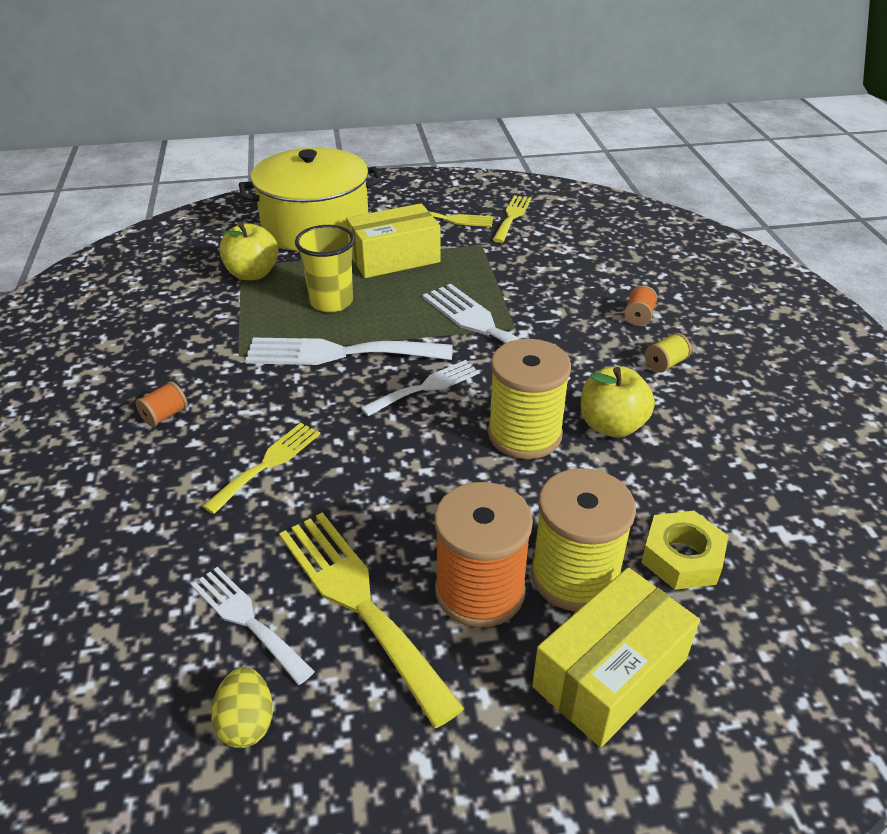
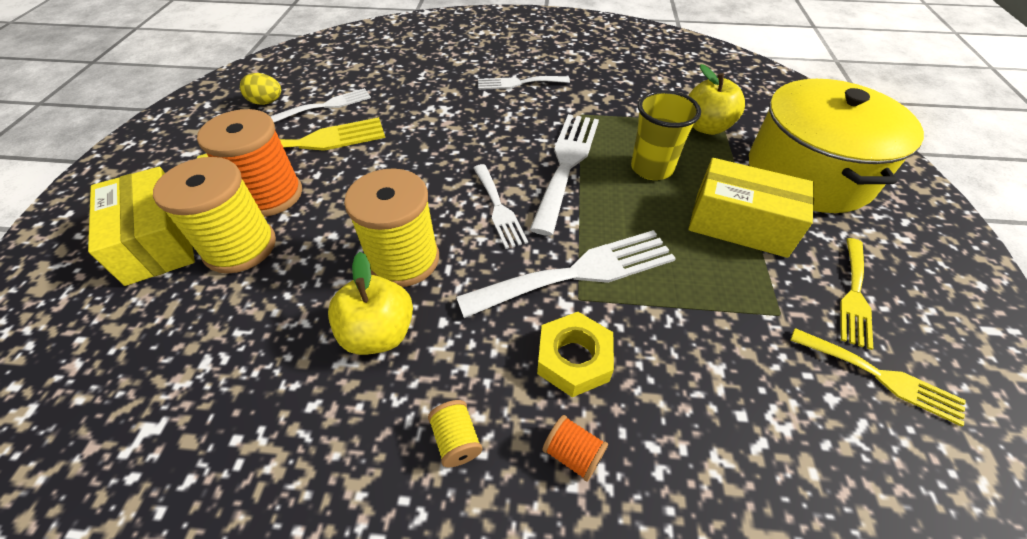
camera: 105 degrees right, 10 degrees up
(165, 415) = (518, 83): orange spool -> white fork
(268, 464) = (448, 119): yellow fork -> none
(394, 258) = (740, 224): yellow box -> yellow box turned 60 degrees counterclockwise
(682, 557) = (198, 323): yellow nut -> yellow nut (574, 359)

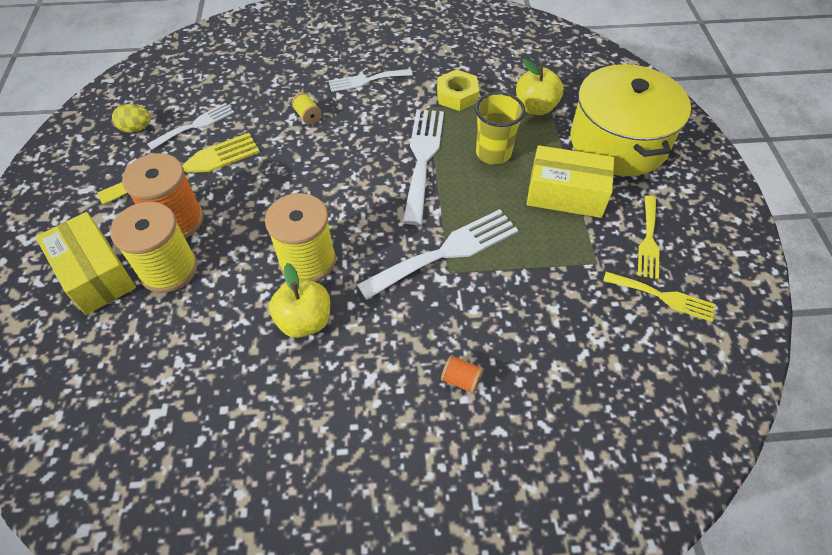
camera: 10 degrees left, 5 degrees up
(456, 440) = (380, 384): yellow spool -> yellow spool (308, 116)
(498, 208) = (374, 206): white fork -> none
(574, 359) = (452, 317): yellow nut -> yellow nut (457, 95)

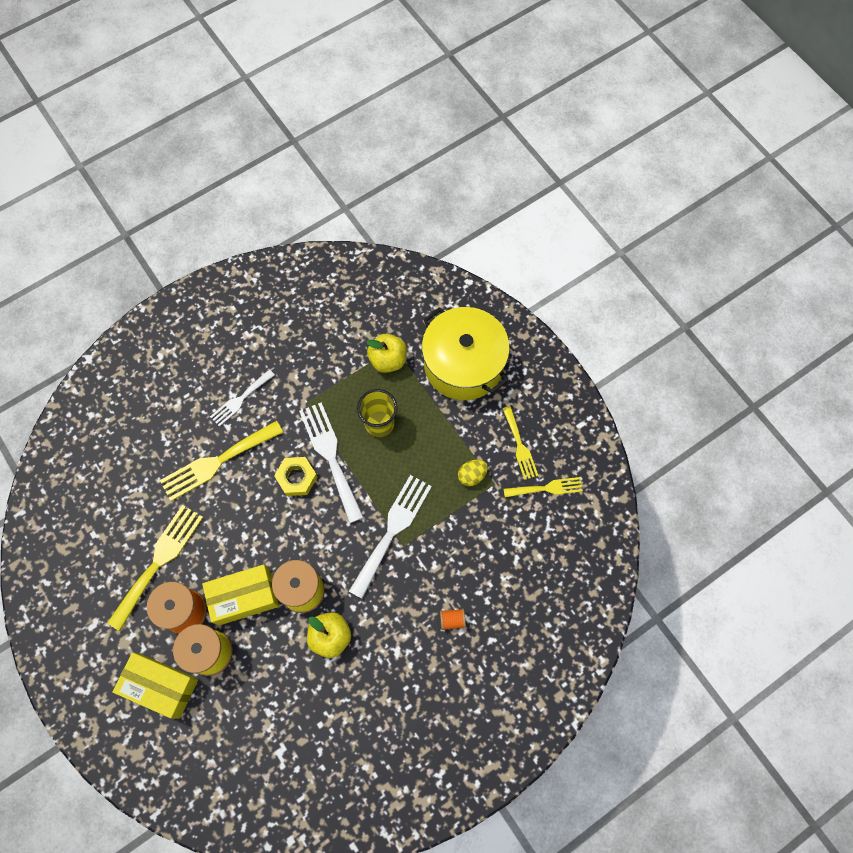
camera: 30 degrees left, 15 degrees up
(136, 129) = (87, 548): yellow egg -> yellow egg (472, 475)
(195, 125) = (132, 519): white fork -> none
(308, 116) = (217, 462): yellow spool -> yellow fork
(457, 95) = (322, 378): yellow nut -> yellow nut (296, 478)
(565, 194) = (448, 435): yellow box -> yellow box (244, 597)

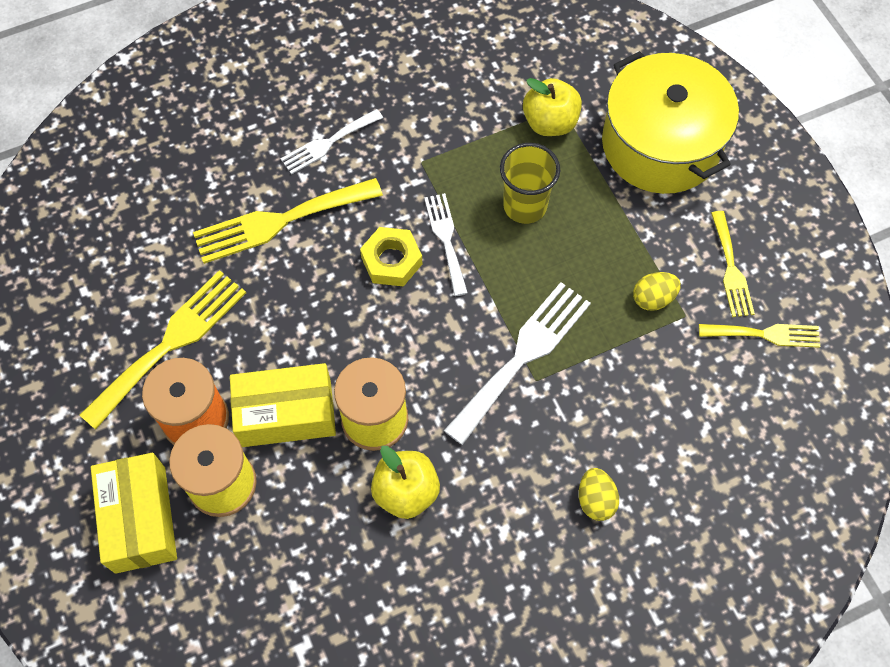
camera: 10 degrees right, 5 degrees down
(161, 686) = (140, 519): yellow box -> yellow box turned 45 degrees clockwise
(330, 456) = (446, 239): white fork -> white fork, size x0.60
(452, 620) = (595, 500): orange spool -> yellow egg

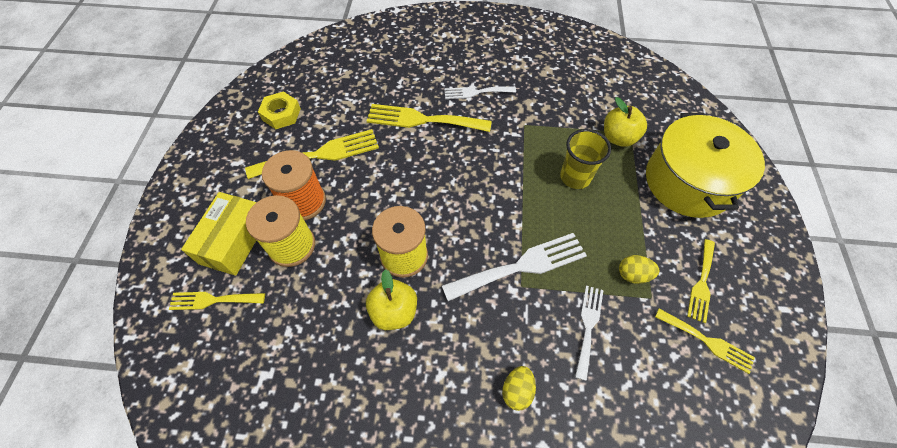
camera: 30 degrees right, 5 degrees down
(170, 604) = (213, 300): none -> yellow fork
(286, 414) = (355, 225): yellow box -> none
(391, 261) = (473, 170): yellow nut -> yellow nut (281, 114)
(446, 239) = (513, 173): white fork -> white fork (588, 326)

